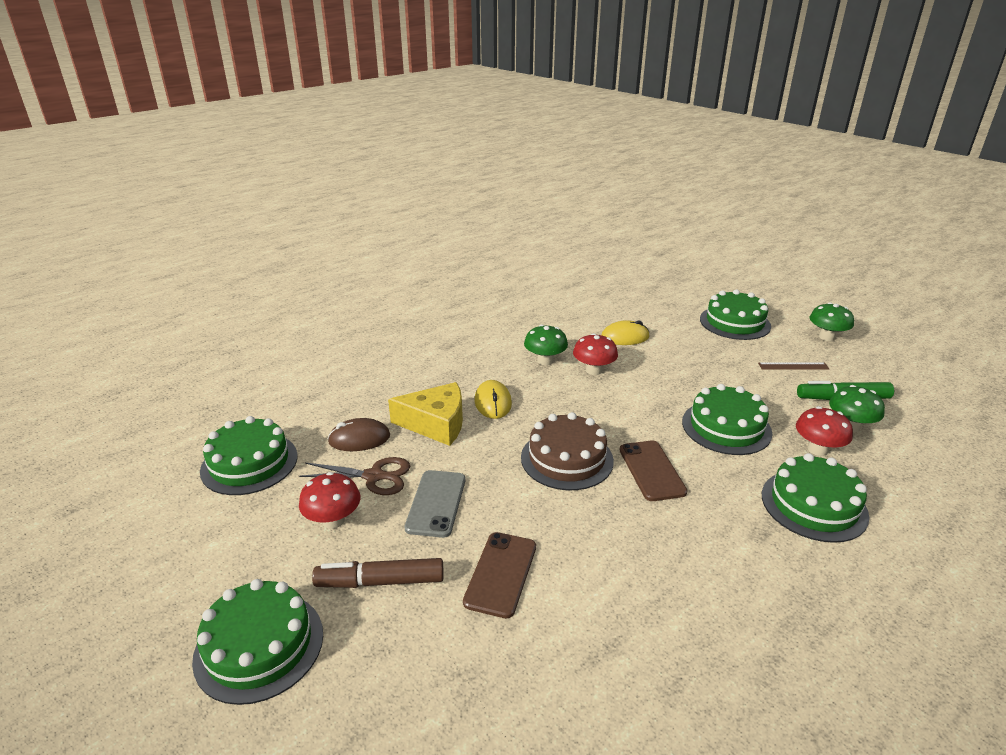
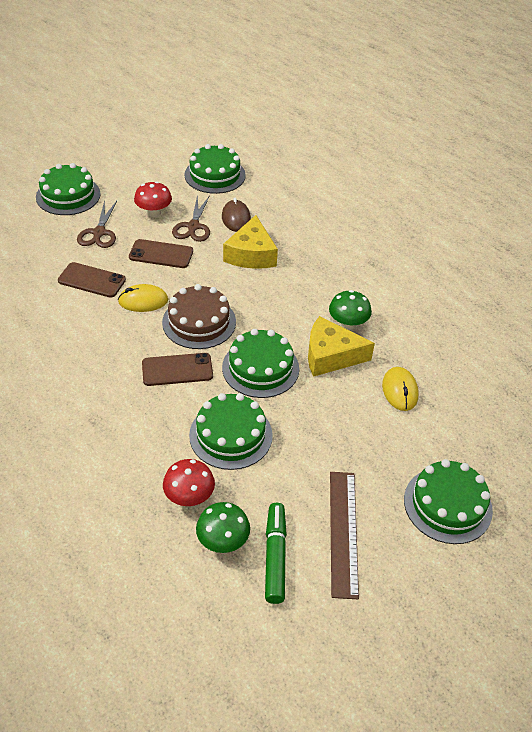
camera: 90 degrees right, 15 degrees up
(380, 581) = (99, 233): brown marker -> brown scissors
(436, 503) = (161, 254): grey phone -> brown phone
(493, 402) = (278, 286): yellow mouse -> yellow mouse (143, 301)
(593, 370) = (330, 356): red mushroom -> yellow cheese
(793, 366) = (343, 532): brown ruler -> brown ruler, size x1.78
(813, 505) = (117, 465): green cake -> green cake (260, 368)
(826, 337) = (419, 599): green mushroom -> none

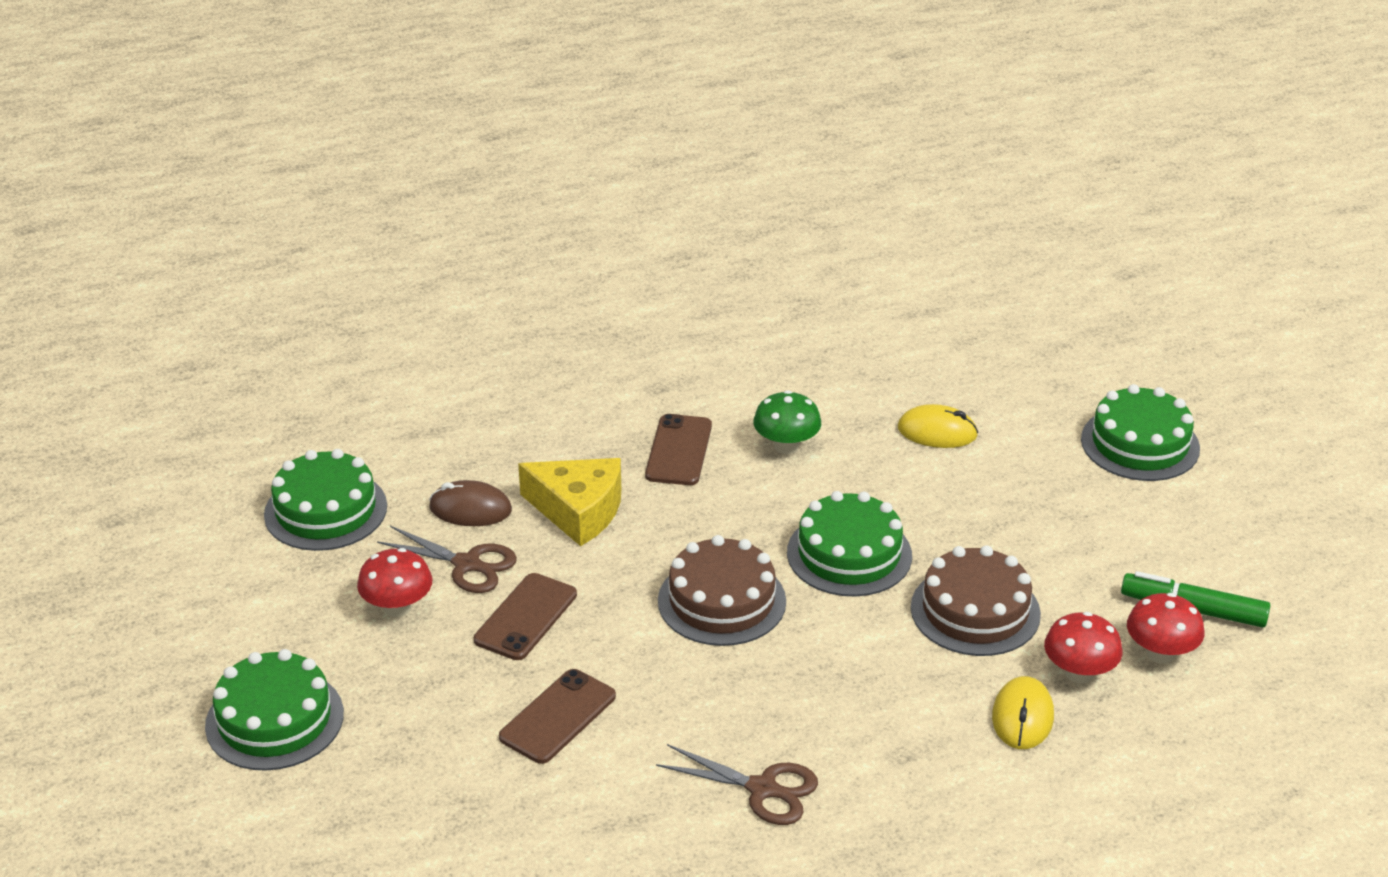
camera: 70 degrees left, 10 degrees down
(99, 233) = (421, 689): brown scissors -> brown scissors (762, 789)
(143, 301) = (642, 658): yellow mouse -> yellow mouse (1022, 717)
(177, 369) = (822, 644): brown phone -> brown phone (678, 450)
(223, 541) = (1160, 653): green mushroom -> red mushroom
(231, 435) = (975, 611): green cake -> brown cake
(330, 356) = (848, 479): yellow cheese -> none
(343, 532) = (1165, 541): brown ruler -> none

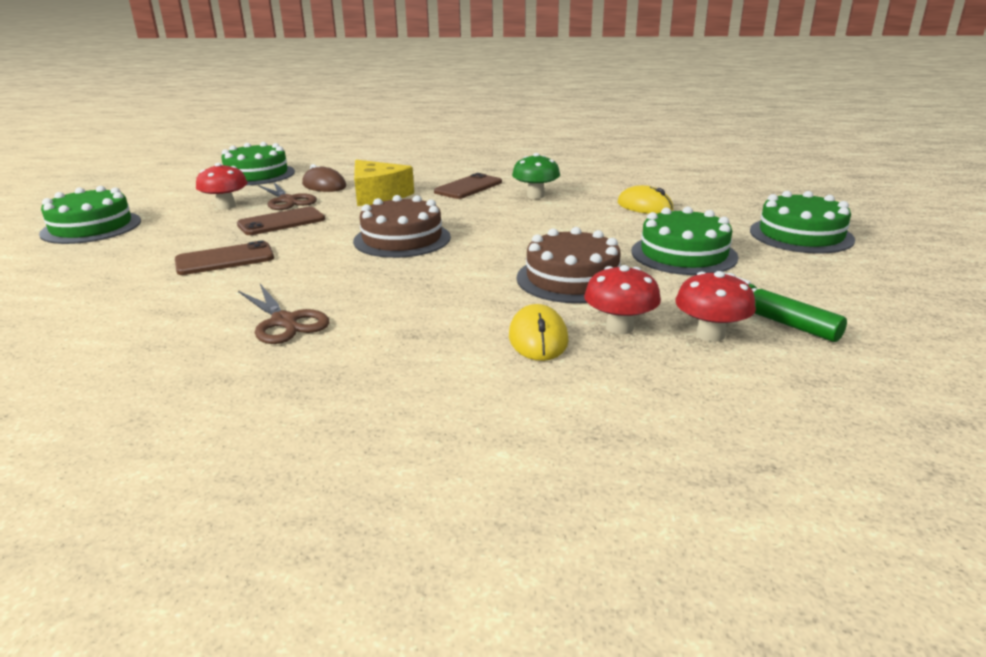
camera: 30 degrees right, 10 degrees down
(849, 554) = (514, 238): green cake -> green cake (683, 254)
(1022, 717) = (538, 338): yellow mouse -> yellow mouse turned 45 degrees counterclockwise

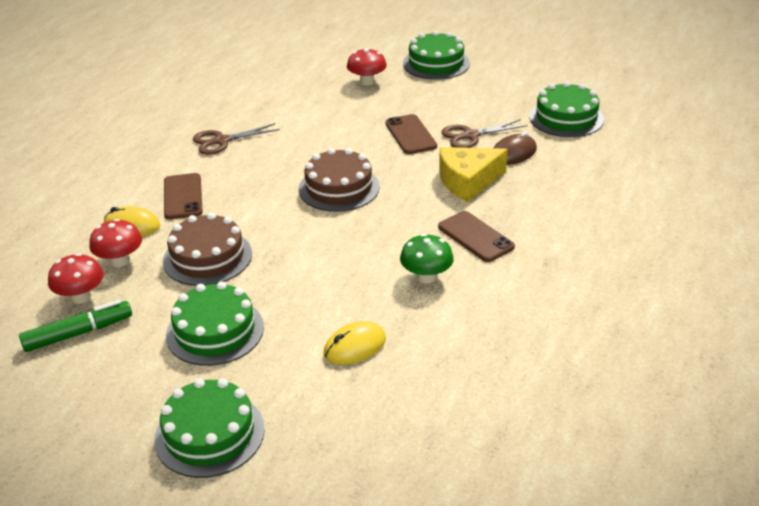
camera: 105 degrees right, 10 degrees up
(225, 259) = (338, 116): brown phone -> brown phone (183, 196)
(226, 206) = (465, 109): red mushroom -> red mushroom (367, 82)

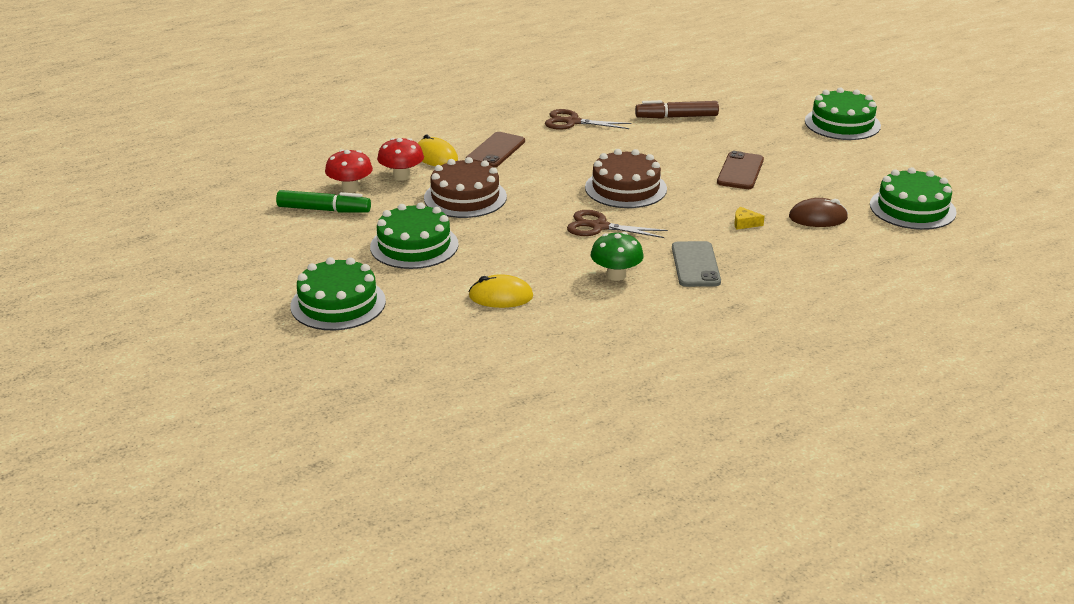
camera: 35 degrees right, 5 degrees down
(304, 103) = (676, 117): none -> brown marker
(367, 82) = (755, 118): red mushroom -> none
(468, 181) = (745, 223): yellow cheese -> yellow cheese, size x0.40
(470, 136) = (795, 191): brown scissors -> brown scissors (599, 227)
(475, 237) = (695, 265): brown phone -> grey phone

